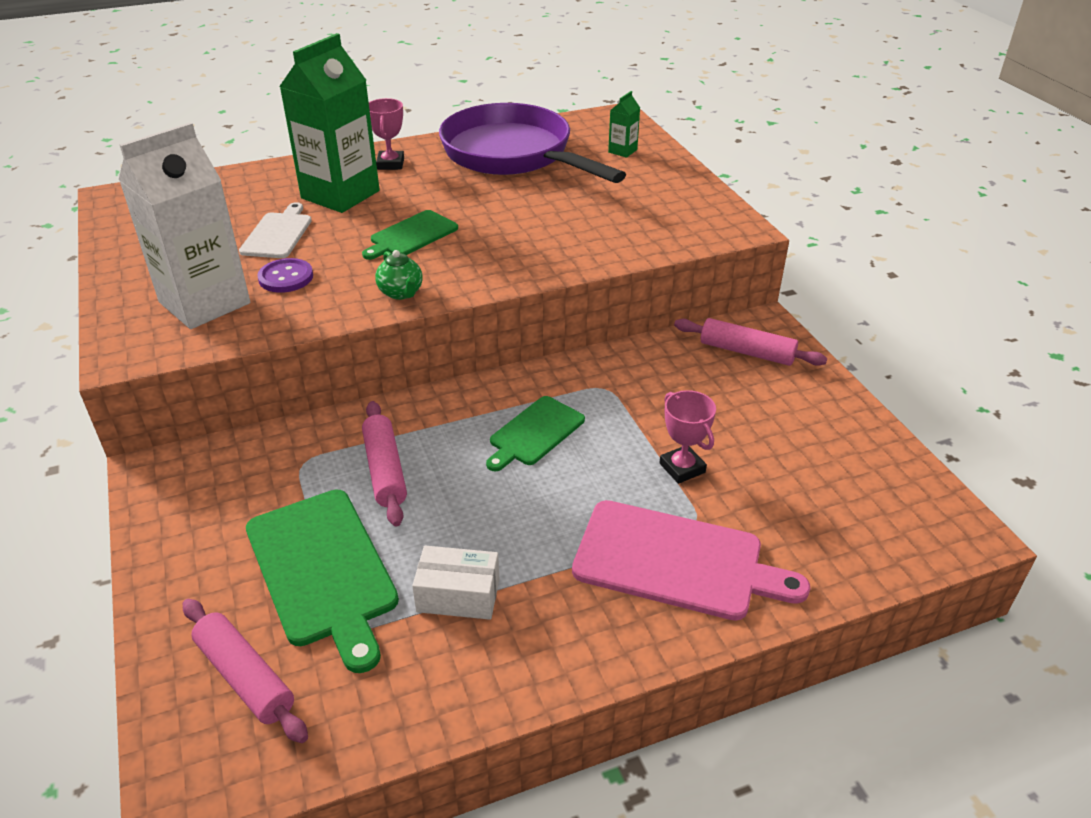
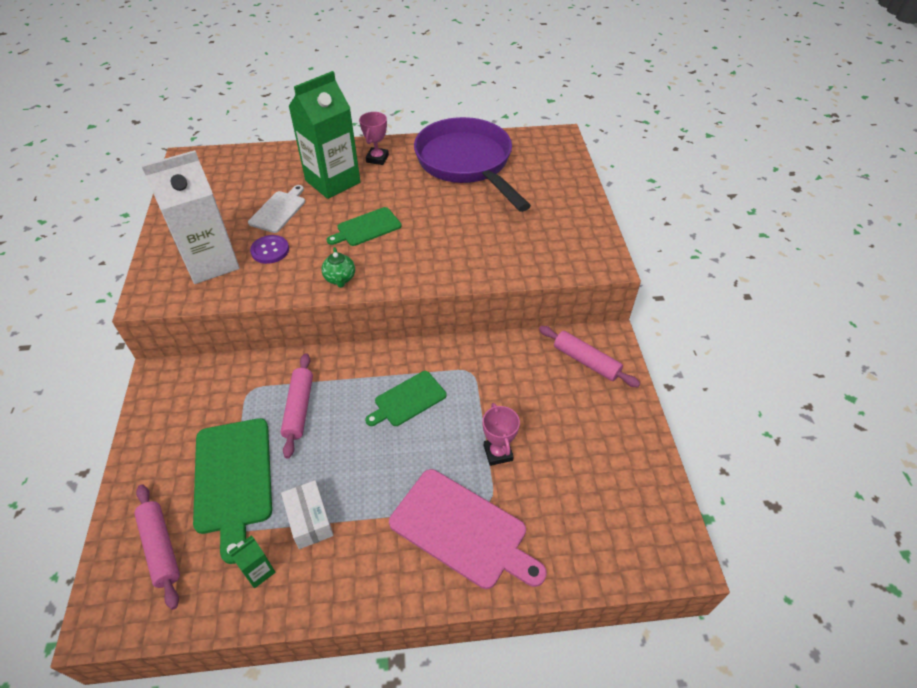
camera: 15 degrees right, 10 degrees up
(458, 595) = (309, 520): white box -> white box turned 45 degrees clockwise
(622, 151) = (549, 172): green carton -> green carton (259, 571)

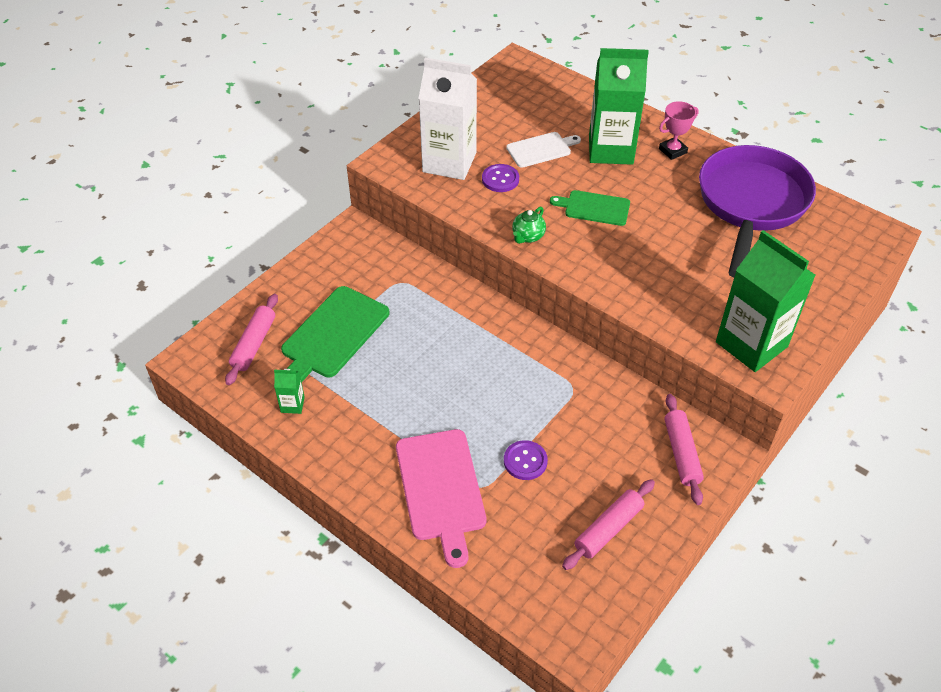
camera: 45 degrees right, 0 degrees up
(299, 408) = (420, 320): pink rolling pin -> pink rolling pin (608, 529)
(309, 520) = (352, 399): white box -> none
(408, 400) = (502, 372): green cutting board -> none
(498, 453) = (525, 461): pink trophy -> purple button
(572, 251) = (751, 344): none -> green carton

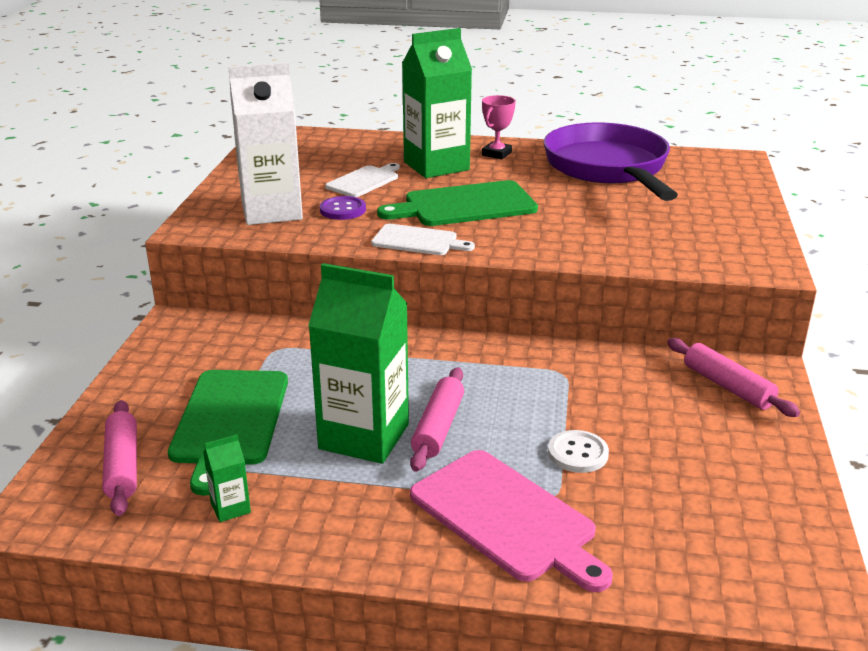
camera: 30 degrees left, 20 degrees down
(525, 461) = (578, 453): purple button -> white button
(528, 236) = (418, 241): green teapot -> white cutting board
(594, 208) = (464, 205): green cutting board -> green cutting board, size x1.66
(608, 529) = (731, 478): pink rolling pin -> pink rolling pin (438, 428)
(751, 344) = (726, 253): green carton -> green carton (364, 436)

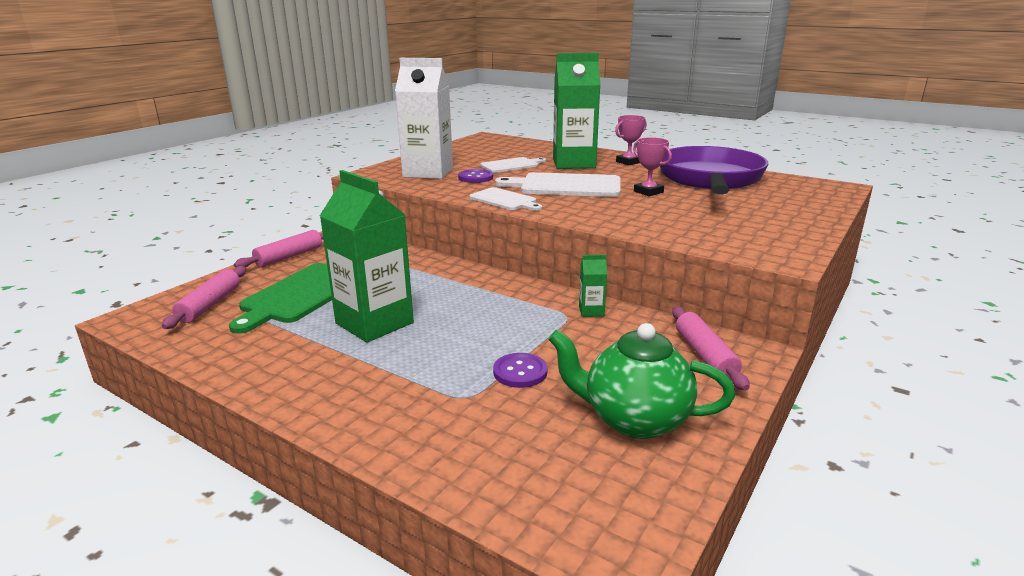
camera: 25 degrees right, 5 degrees down
(230, 508) = (239, 344): green carton -> green carton (591, 311)
(438, 428) = (432, 330): pink rolling pin -> pink rolling pin (289, 257)
(464, 205) = (566, 186): green cutting board -> white cutting board
(506, 518) = (414, 402): pink cutting board -> none
(562, 199) = (648, 192): none -> pink trophy
(578, 453) = (520, 372): white button -> purple button
(724, 474) = (634, 420): none -> green teapot

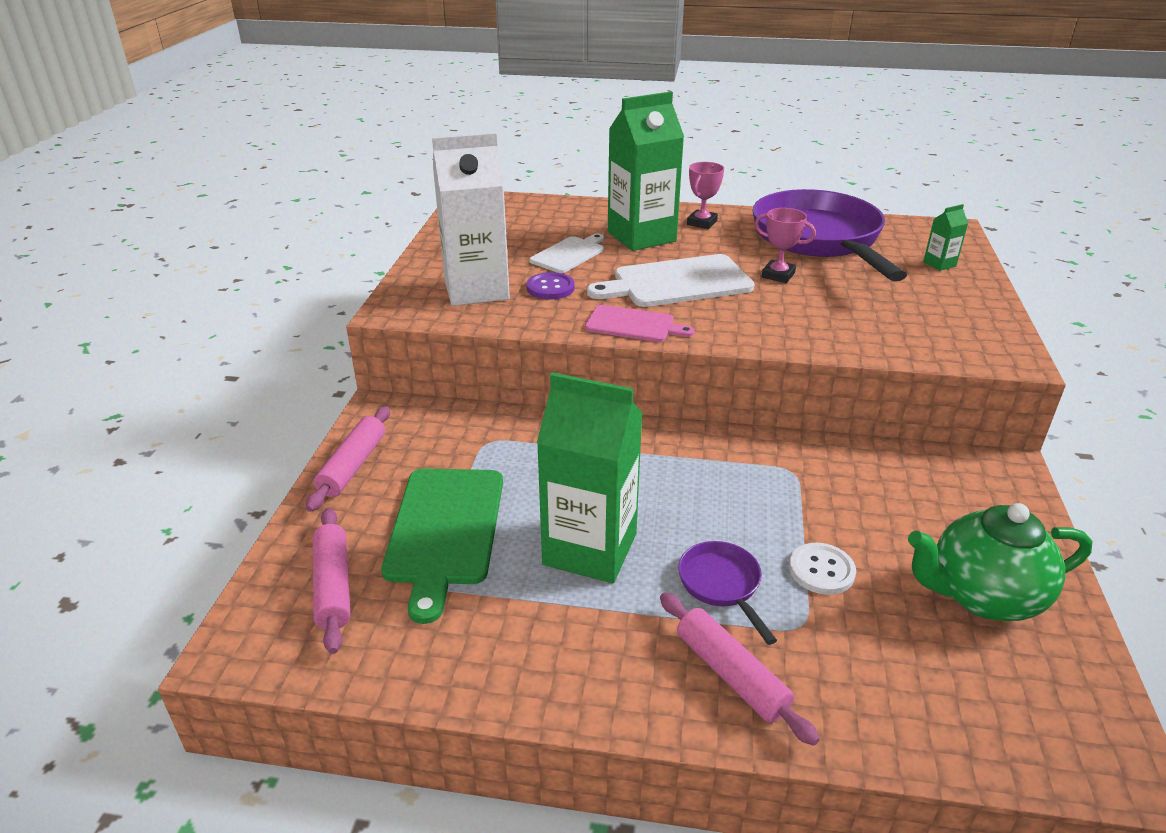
camera: 25 degrees left, 10 degrees up
(437, 362) = (722, 585): none -> purple pan
(504, 200) = (633, 325): white cutting board -> pink cutting board
(520, 372) = (821, 570): purple button -> white button
(591, 311) = (810, 457): green carton -> green carton (939, 264)
(704, 355) = (968, 487): pink rolling pin -> pink rolling pin (730, 674)

